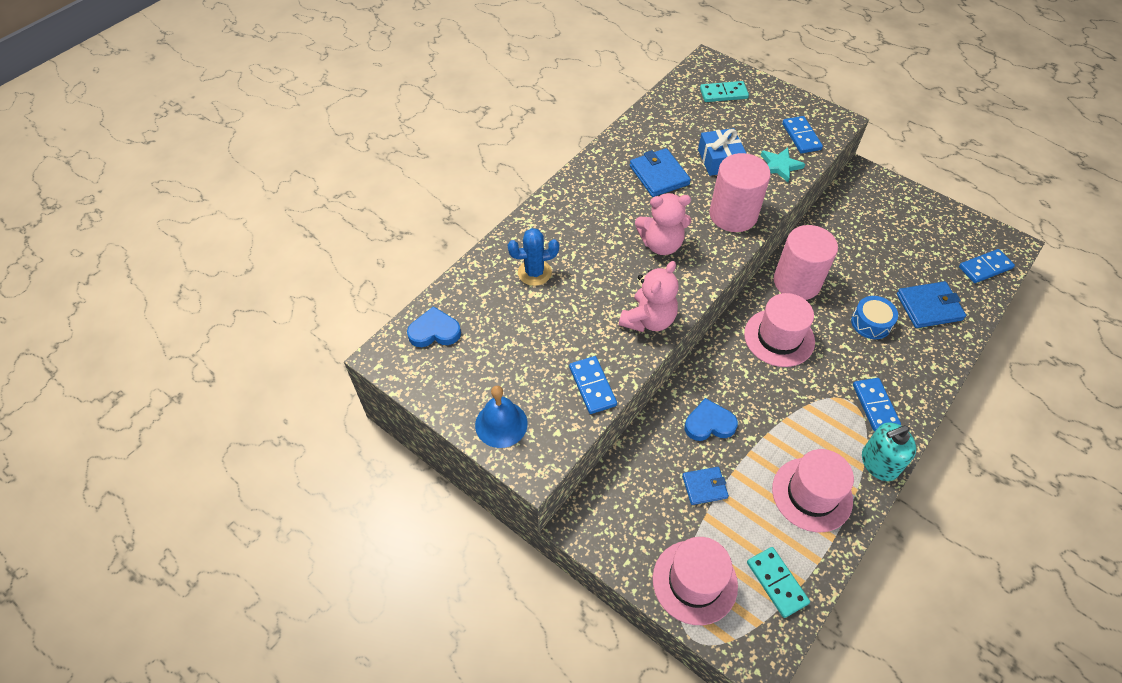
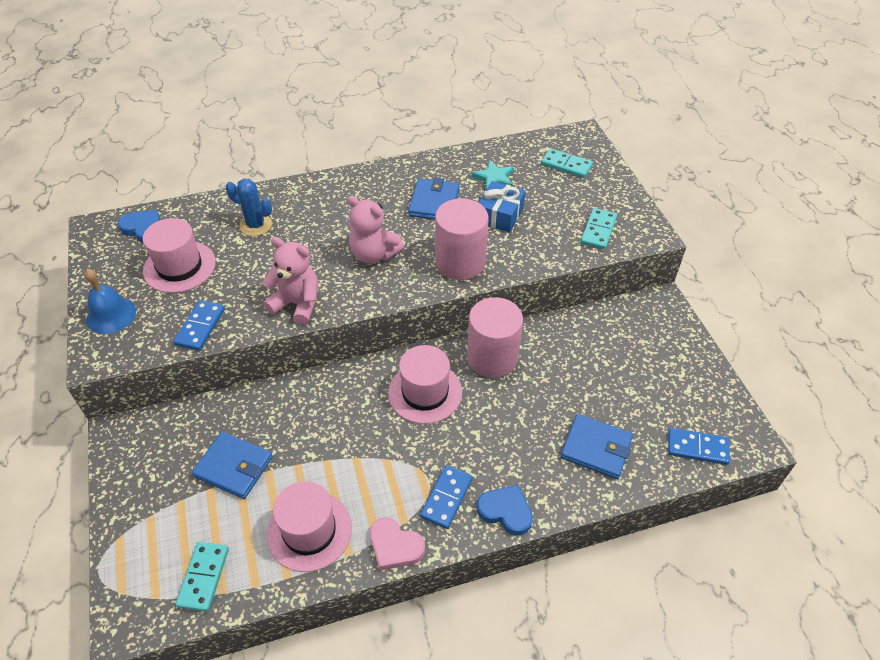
camera: 35 degrees right, 5 degrees down
(648, 320) = (297, 304): pink teddy bear -> pink teddy bear turned 135 degrees counterclockwise
(694, 582) = (146, 530): pink hat -> pink hat (179, 267)
(704, 487) = (234, 467): blue wallet -> blue wallet, size x1.57
(709, 423) = (291, 423): blue heart -> blue heart (506, 511)
(780, 166) = (549, 245): turquoise star -> turquoise star (494, 178)
(801, 136) = (598, 230): blue domino -> turquoise domino
(871, 323) = (522, 429): blue drum -> none
(879, 463) = (395, 546): turquoise soap dispenser -> pink heart

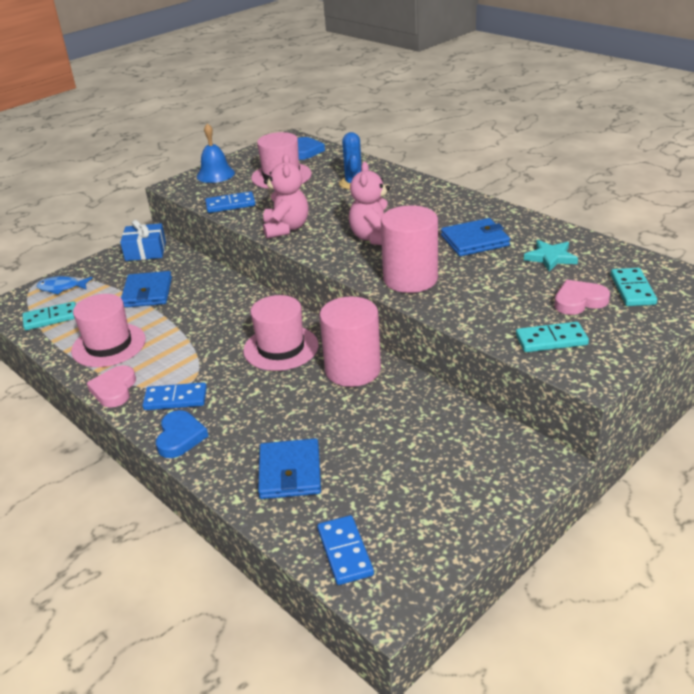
camera: 65 degrees right, 15 degrees down
(142, 550) = (62, 288): none -> blue fish
(500, 215) = (500, 277): blue gift -> blue gift (145, 251)
(561, 194) = (579, 301): none -> pink heart

